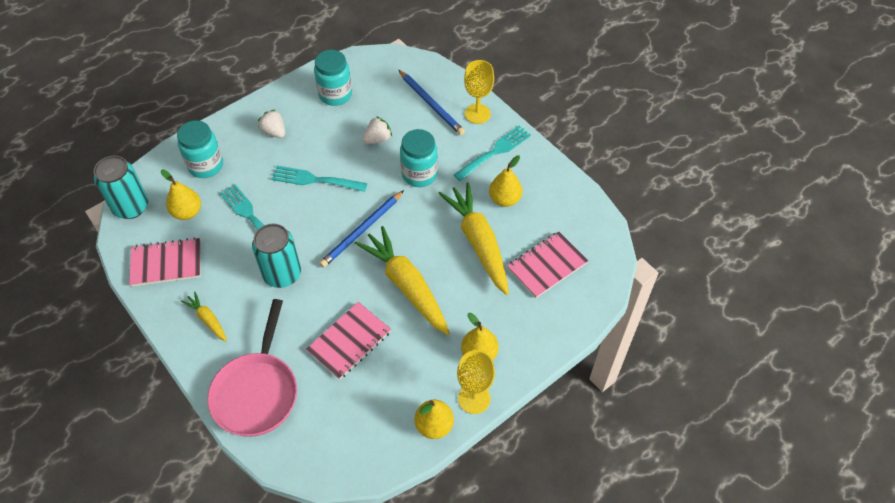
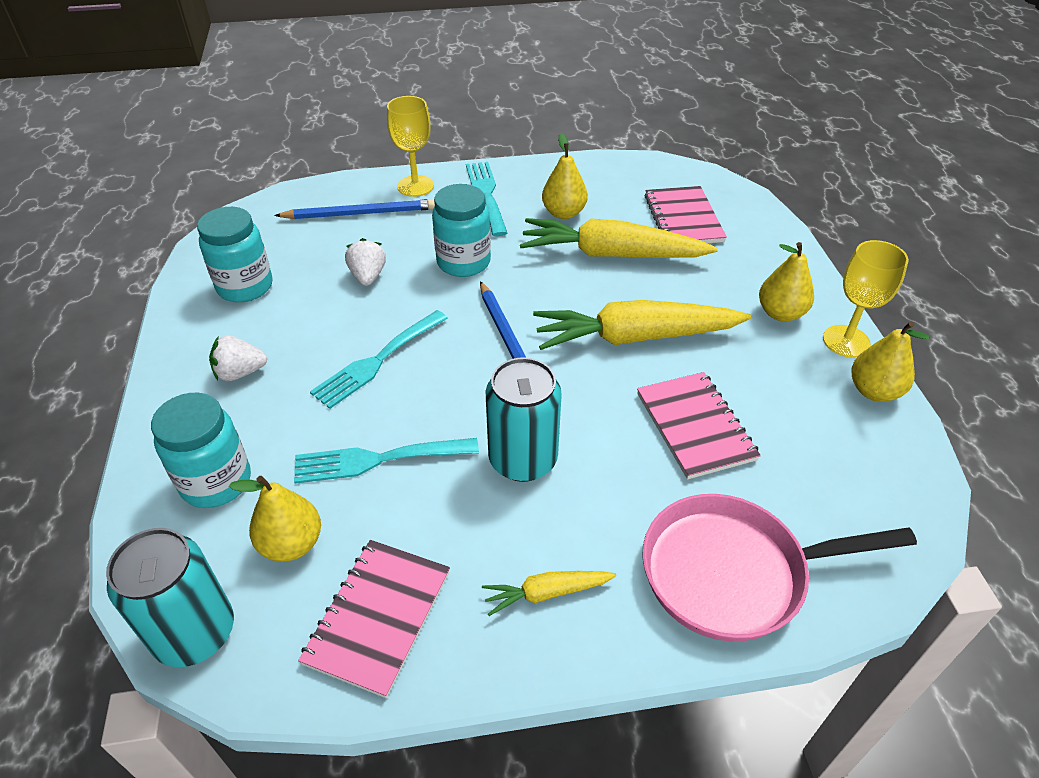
camera: 60 degrees left, 10 degrees down
(257, 392) = (732, 573): pink pan -> pink pan turned 135 degrees clockwise

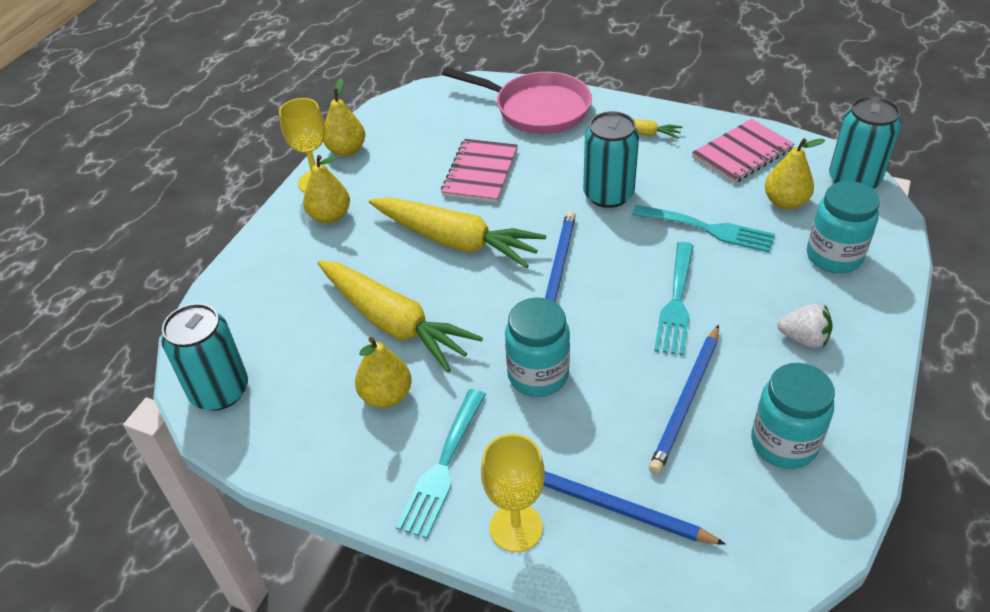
camera: 145 degrees left, 0 degrees up
(334, 287) = (686, 400): none -> blue pencil
(368, 276) = (645, 399): white strawberry -> none
(377, 361) = (676, 302): turquoise fork -> turquoise fork turned 120 degrees clockwise
(678, 177) = (220, 391): none -> turquoise can
(683, 218) = (284, 334): pink notebook -> none

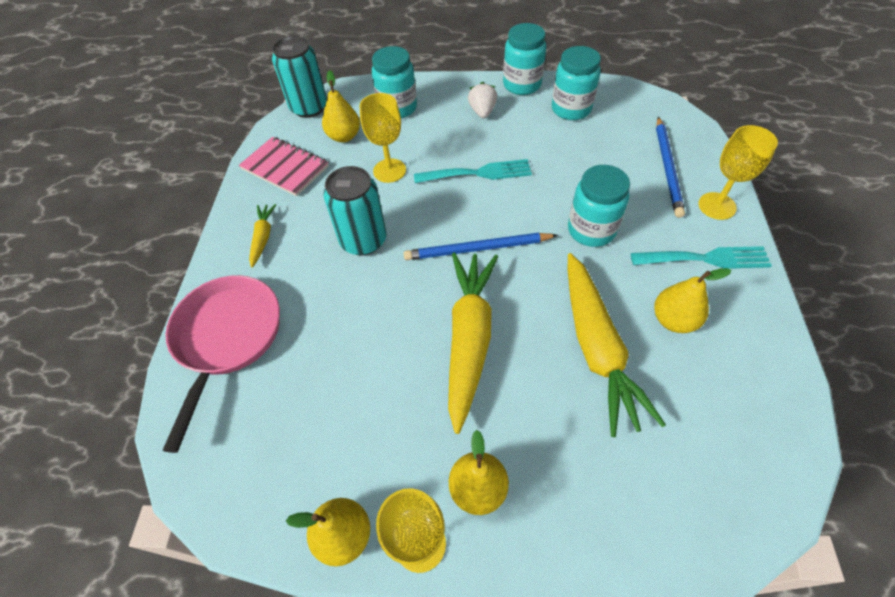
camera: 110 degrees left, 10 degrees up
(220, 391) = (765, 467): turquoise can -> none
(394, 323) = (596, 348): yellow carrot -> yellow carrot turned 150 degrees clockwise
(480, 173) = (355, 354): pink notebook -> none
(686, 400) = (565, 152): blue pencil -> none
(709, 229) = (389, 170): turquoise fork -> yellow goblet
(863, 403) = (522, 85): none -> turquoise jar

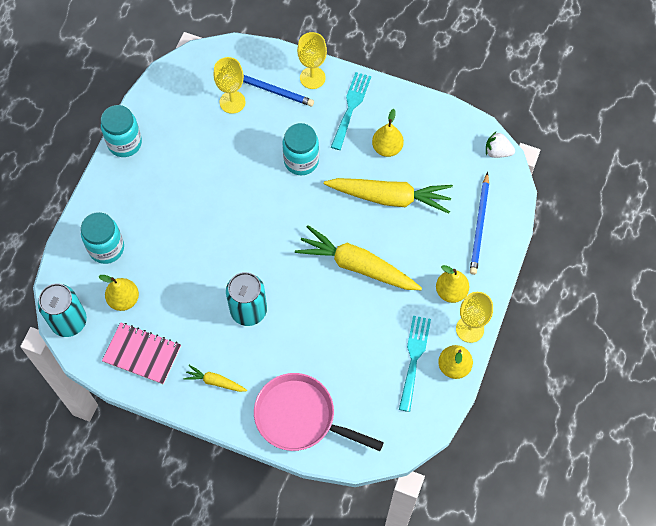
camera: 75 degrees left, 10 degrees up
(285, 168) = (142, 354): pink notebook -> pink notebook turned 60 degrees clockwise
(389, 170) = (182, 274): yellow goblet -> yellow goblet (232, 102)
(477, 249) = (288, 237): blue pencil -> blue pencil (479, 226)
(478, 173) = (214, 212): turquoise fork -> turquoise fork (414, 358)
(482, 112) = (144, 185): white strawberry -> white strawberry (497, 152)
(571, 109) = (173, 120): turquoise jar -> none

